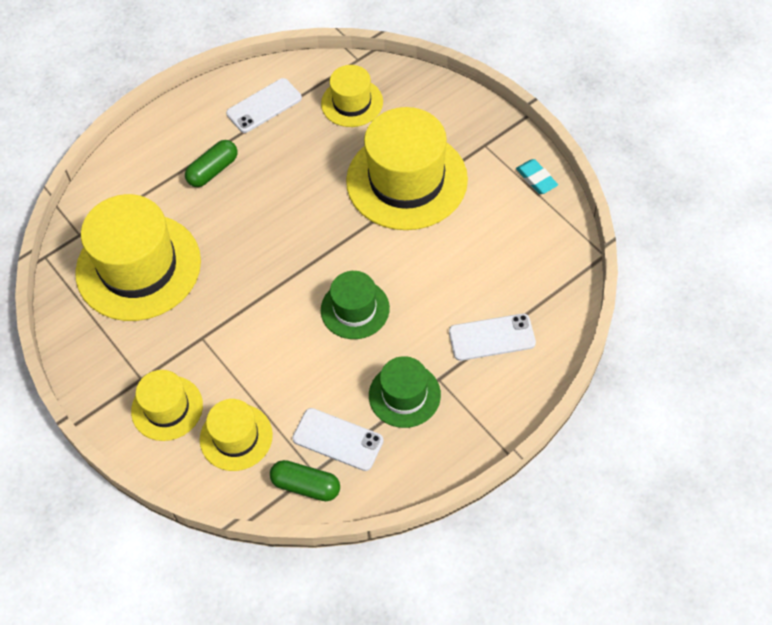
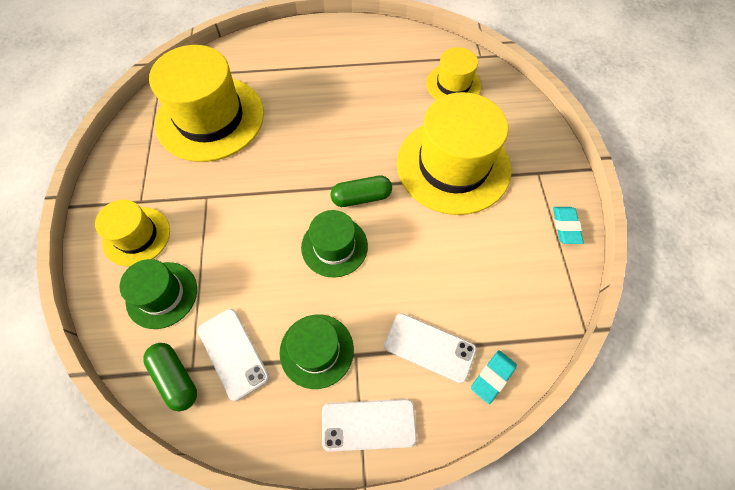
camera: 30 degrees right, 5 degrees up
(213, 170) = (316, 79): green capsule -> green capsule (361, 197)
(236, 437) = (162, 295): yellow hat -> green hat
(264, 106) = (387, 54): white phone -> white phone (368, 424)
(554, 328) = (492, 377): none -> turquoise eraser

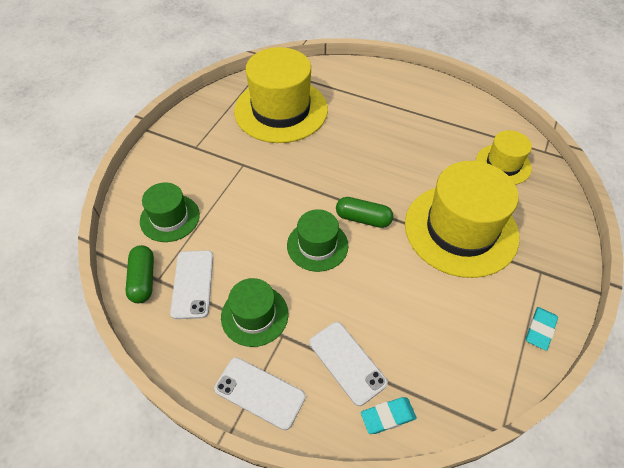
camera: 30 degrees right, 10 degrees down
(137, 236) = (178, 170): yellow hat -> none

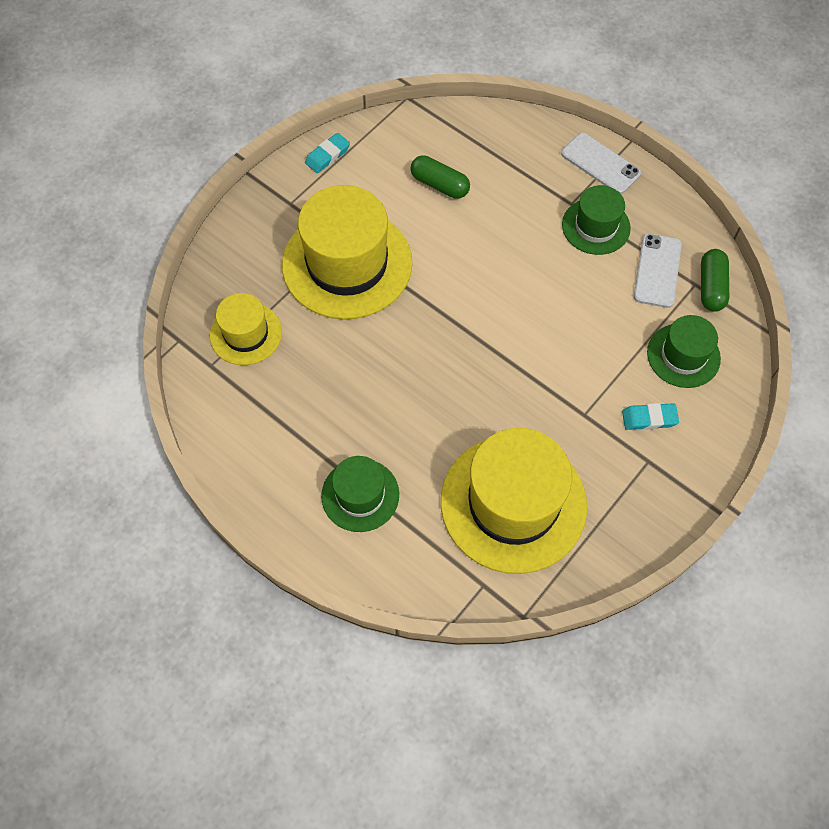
camera: 165 degrees left, 10 degrees up
(317, 245) = (514, 282): green hat -> green hat (360, 495)
(347, 362) = (517, 169): white phone -> none
(363, 219) = (452, 301): green capsule -> green capsule (439, 185)
(388, 416) = (495, 125): turquoise eraser -> turquoise eraser (649, 418)

